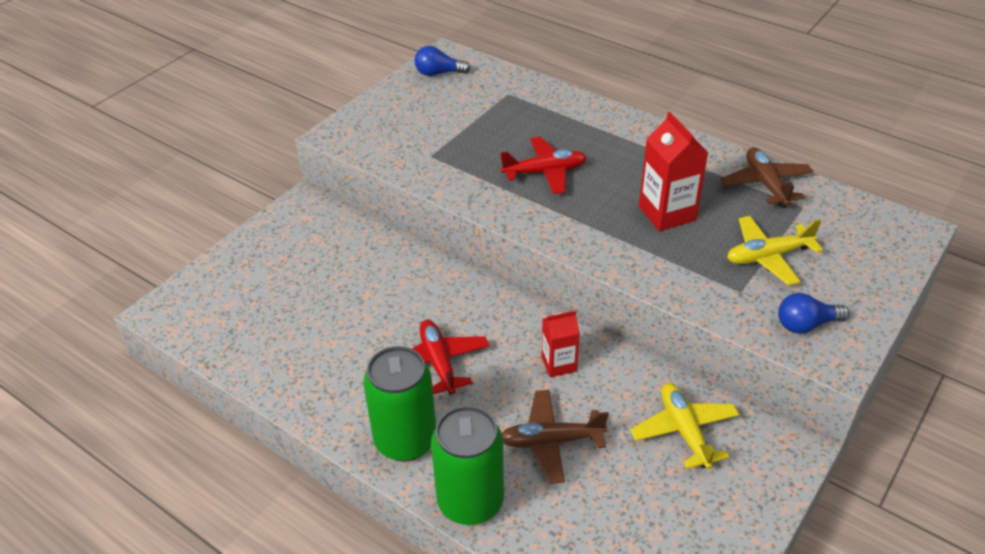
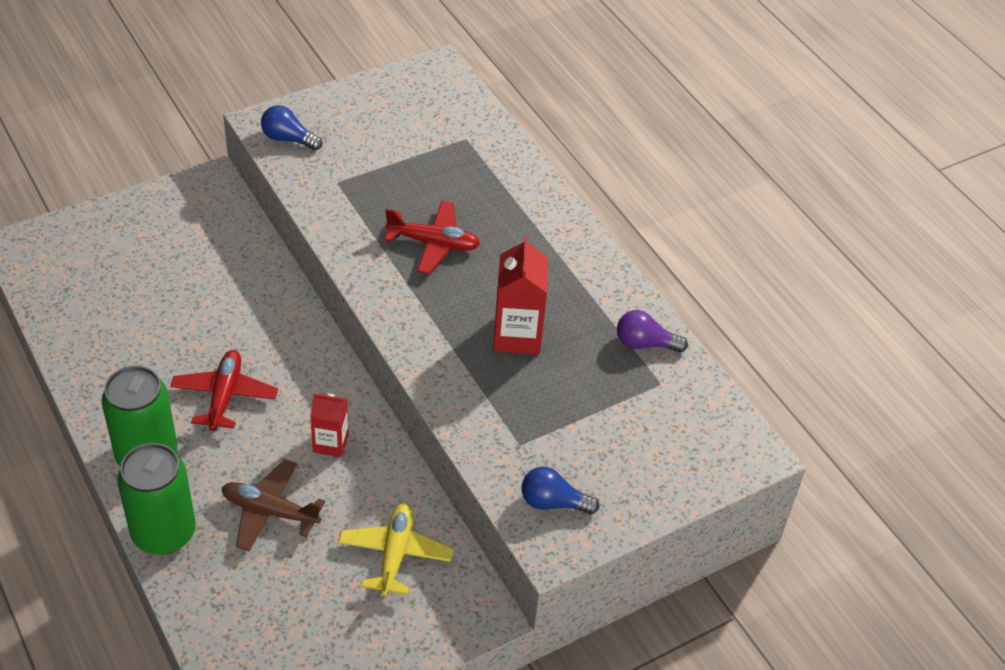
camera: 20 degrees right, 5 degrees up
(438, 73) = (414, 87): blue light bulb -> blue light bulb (288, 139)
(766, 184) = (645, 344): brown plane -> purple light bulb
(768, 256) = (578, 421): yellow plane -> none

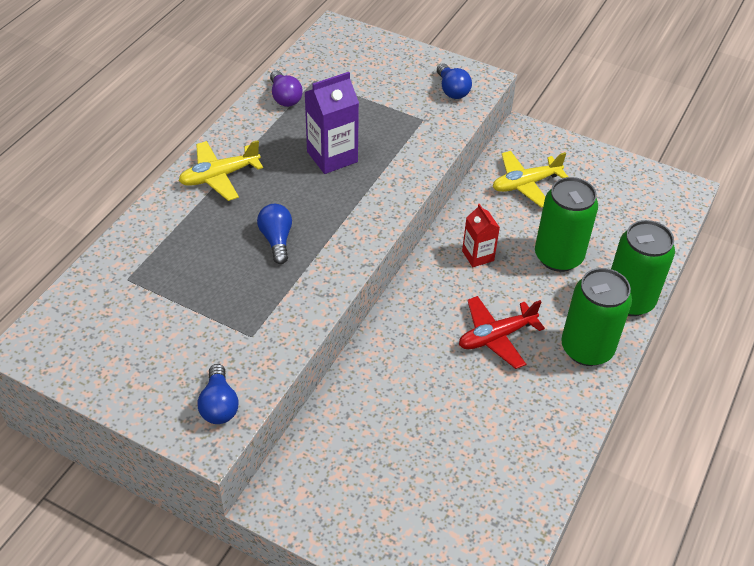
camera: 120 degrees left, 0 degrees up
(270, 511) = (558, 257): brown plane -> green can
(433, 243) = (276, 240): red plane -> blue light bulb
(517, 335) = (332, 157): red carton -> purple carton
(552, 242) = (219, 176): none -> yellow plane

